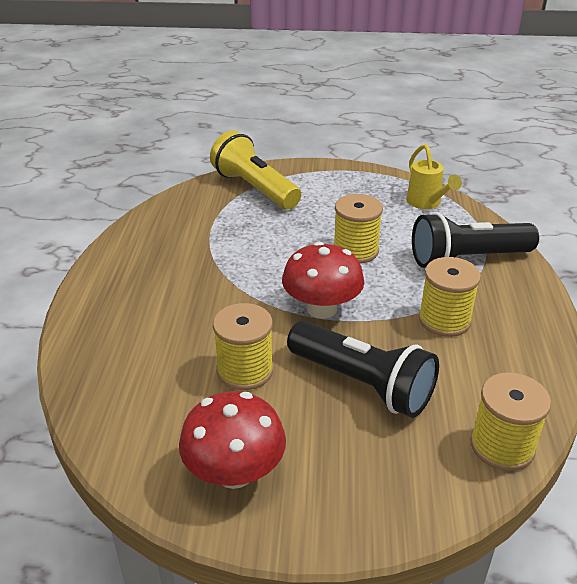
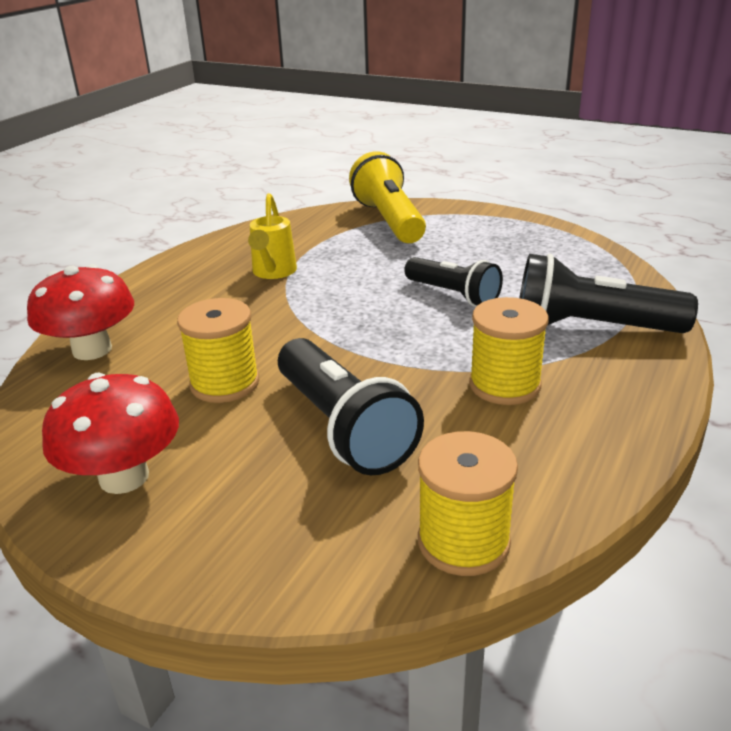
camera: 25 degrees right, 5 degrees down
(322, 308) = (363, 343): red mushroom -> red mushroom (92, 350)
(355, 251) = (453, 295): yellow spool -> black flashlight
(426, 203) = (585, 263): yellow watering can -> yellow watering can (273, 273)

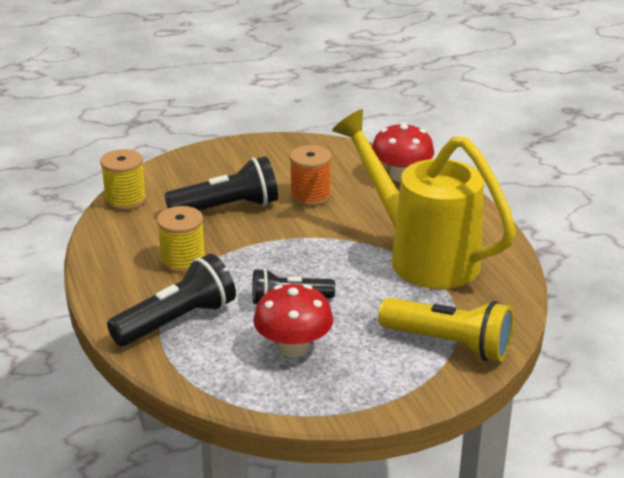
camera: 130 degrees right, 0 degrees up
(124, 477) = (276, 156): red mushroom -> red mushroom (293, 348)
(225, 383) = (310, 196): yellow spool -> orange spool
(273, 273) = (421, 256): yellow watering can -> yellow watering can, size x2.39
(343, 427) = (227, 208): black flashlight -> black flashlight turned 150 degrees clockwise

